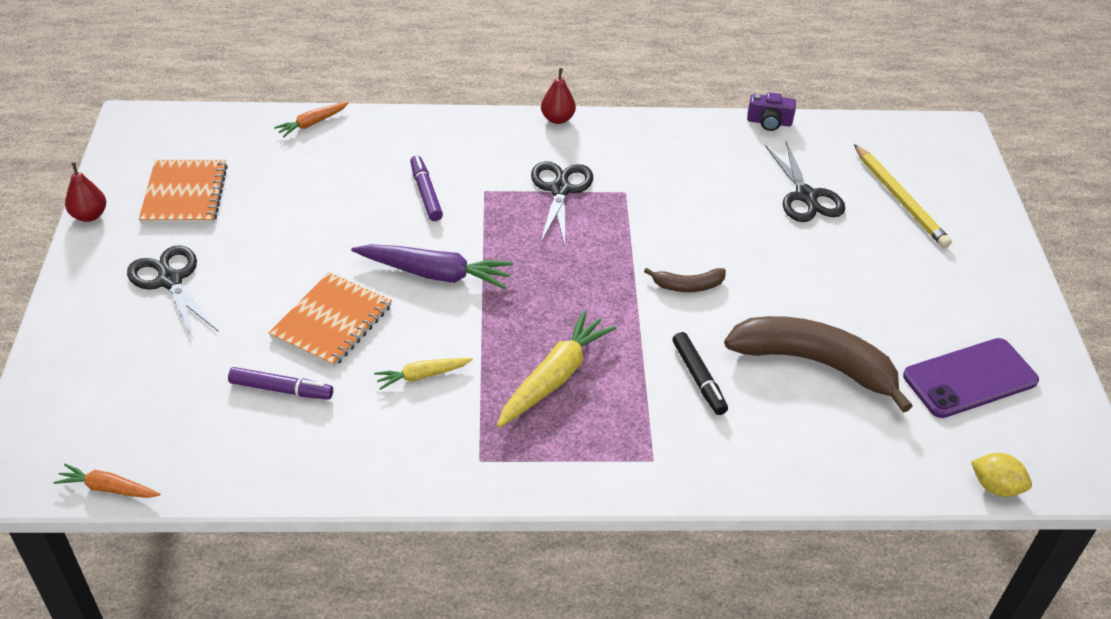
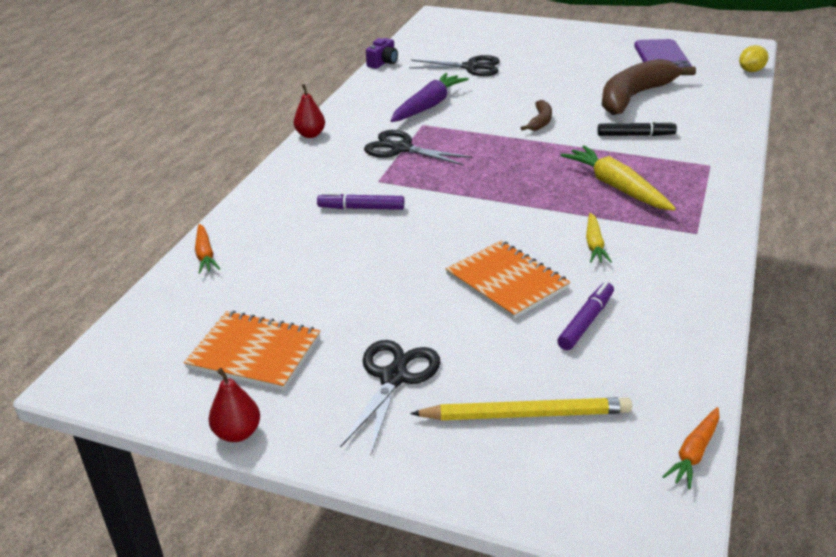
camera: 65 degrees left, 10 degrees down
(170, 281) = (393, 378): black scissors -> black scissors turned 120 degrees clockwise
(434, 274) = (471, 220): purple carrot -> purple carrot (428, 106)
(899, 199) = (492, 42): yellow pencil -> yellow pencil (525, 414)

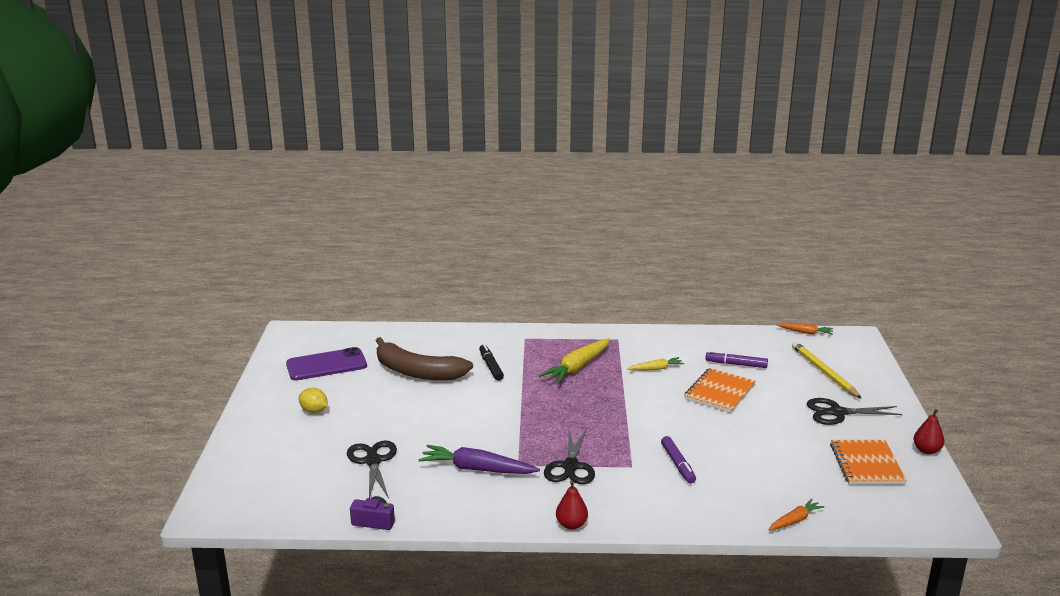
camera: 110 degrees left, 10 degrees down
(540, 121) = (485, 408): brown banana -> none
(751, 71) = (346, 328): yellow lemon -> yellow lemon (314, 411)

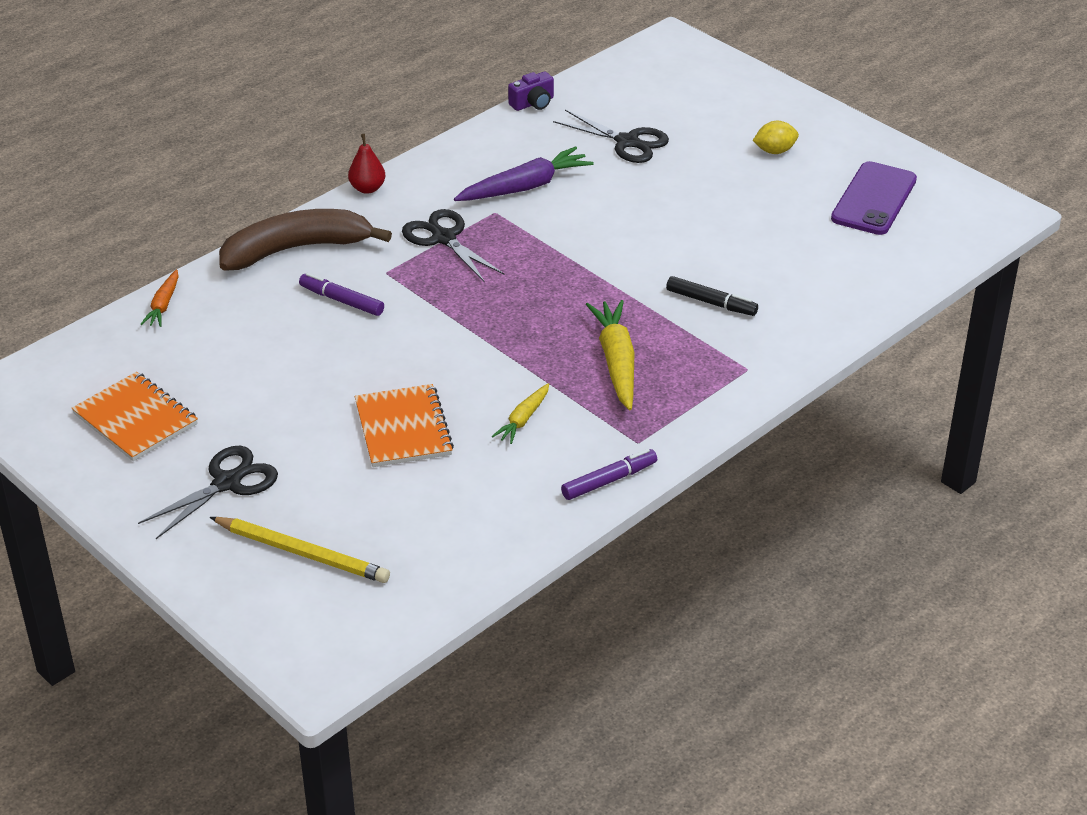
camera: 135 degrees right, 15 degrees up
(417, 372) = (771, 248): brown banana -> brown banana (296, 249)
(736, 364) = (433, 493): purple marker -> purple marker (609, 480)
(805, 332) = (402, 633): orange carrot -> none
(926, 450) = (74, 483): red pear -> none

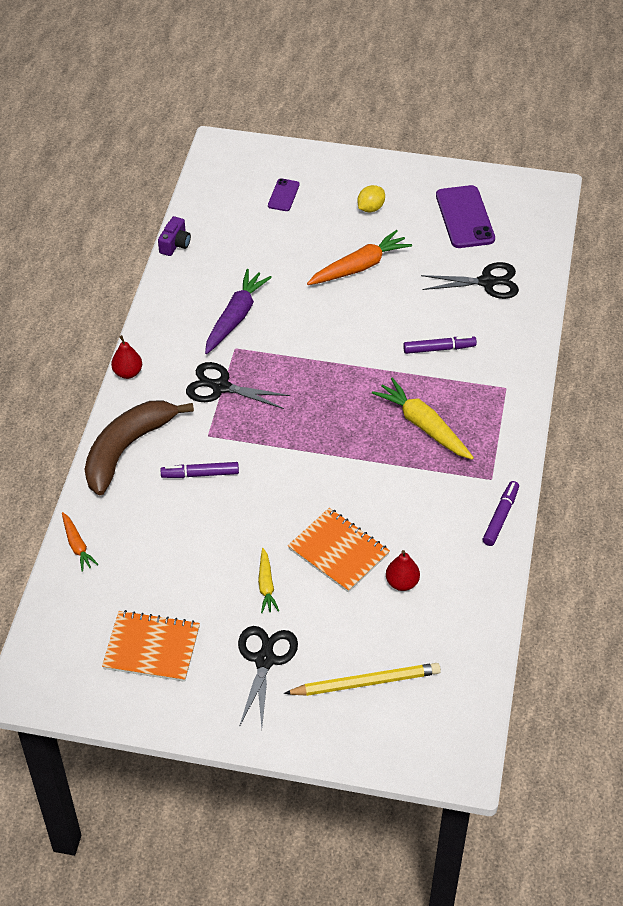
camera: 35 degrees left, 10 degrees up
(437, 486) = (402, 583): none -> red pear
(523, 419) = (407, 501): yellow carrot -> yellow carrot (266, 585)
(627, 142) = (269, 246): black scissors -> black scissors (487, 282)
(692, 105) = (283, 195): none -> purple phone
(704, 196) = (359, 267): none -> orange carrot
(711, 302) = (439, 349): black marker -> purple marker

